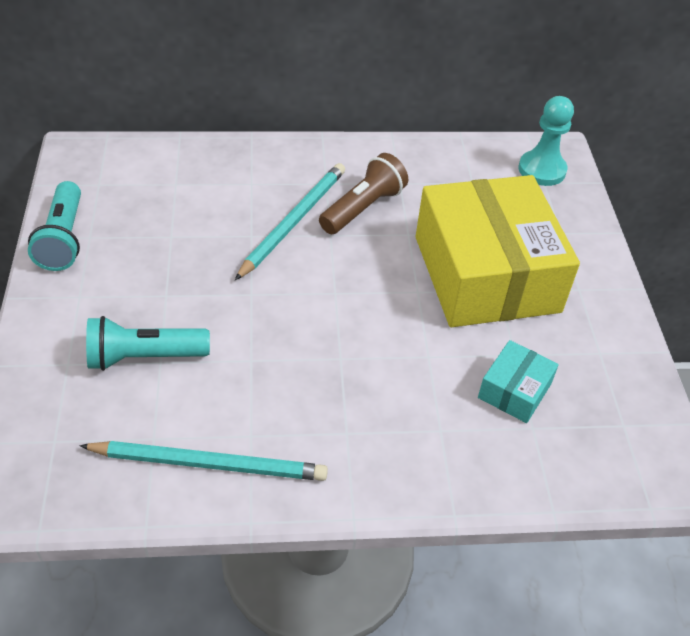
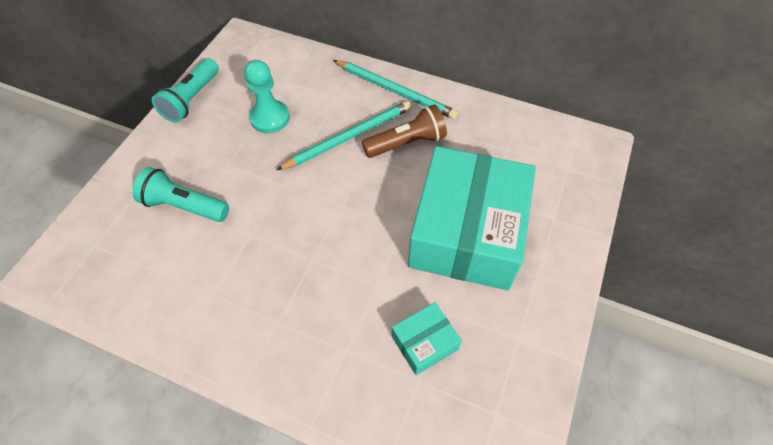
camera: 30 degrees right, 10 degrees up
(209, 464) = (173, 305): turquoise pencil -> turquoise pencil (395, 91)
(486, 274) = (467, 232): yellow box -> turquoise box
(542, 170) = (573, 157): turquoise pawn -> turquoise pawn (270, 118)

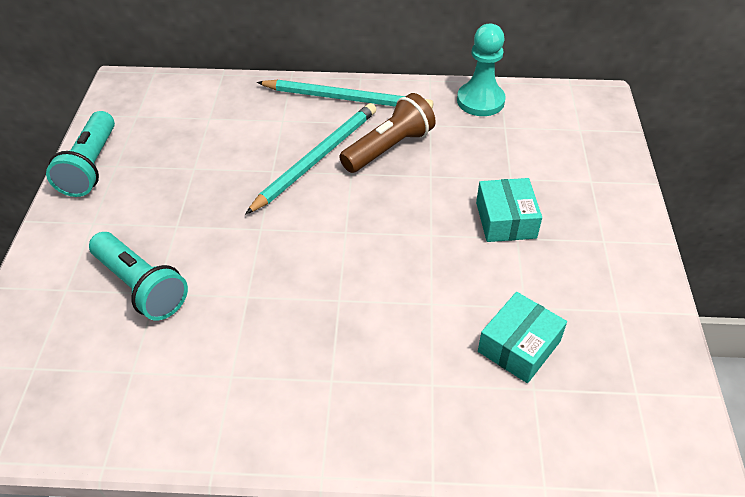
camera: 20 degrees left, 10 degrees down
(184, 206) = (141, 287): turquoise flashlight -> turquoise flashlight turned 135 degrees counterclockwise
(270, 118) = (206, 162): turquoise pawn -> turquoise pawn (480, 101)
(467, 232) = (505, 220): turquoise box -> turquoise box, size x0.42

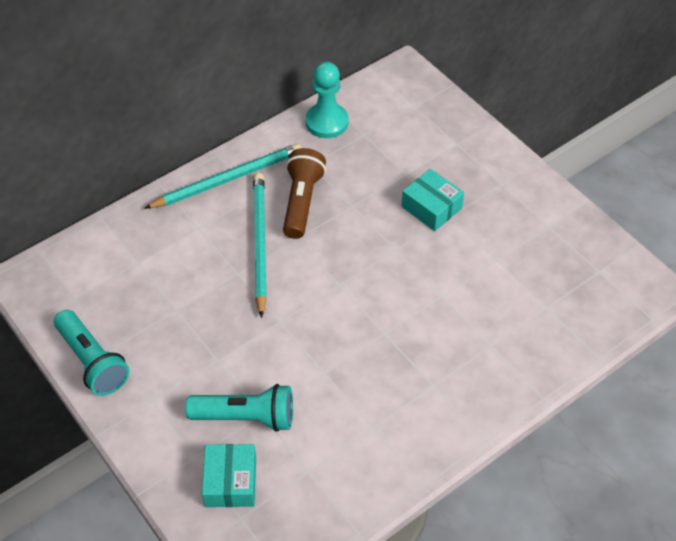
camera: 40 degrees left, 5 degrees up
(519, 346) = (516, 287): turquoise box -> turquoise box (230, 482)

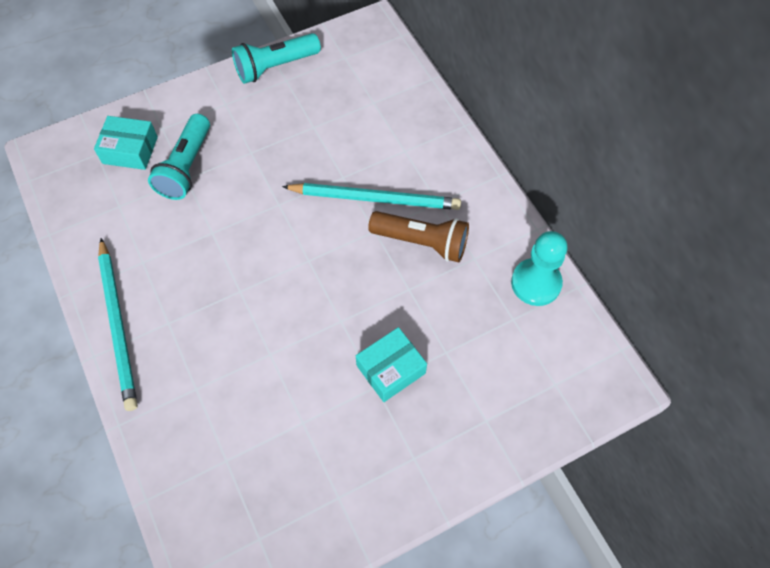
camera: 100 degrees right, 10 degrees up
(228, 179) = (463, 181): turquoise pencil -> turquoise pencil (118, 325)

